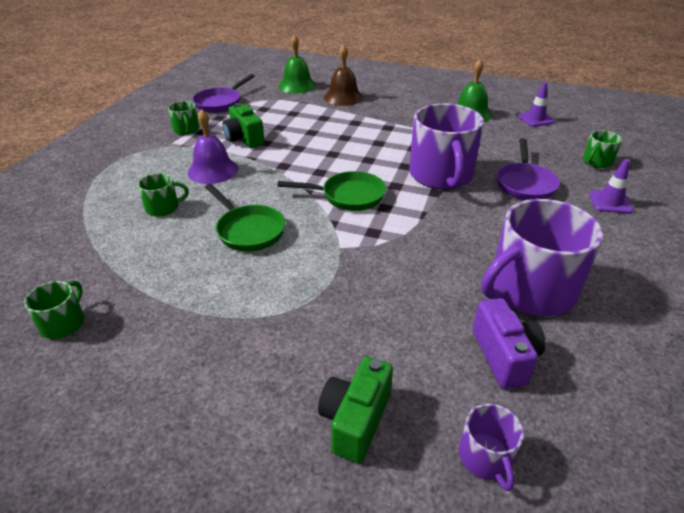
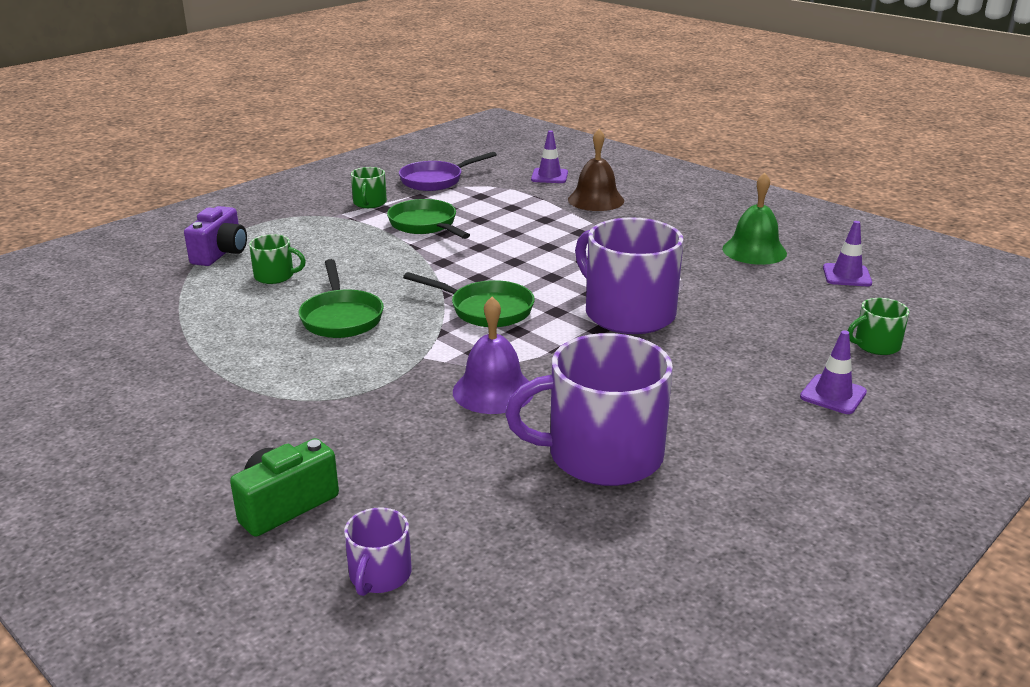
camera: 25 degrees right, 10 degrees down
(64, 323) = (102, 353): green mug -> none
(212, 170) = (359, 251): purple bell -> purple bell (493, 391)
(244, 139) = (425, 225): green camera -> green pan
(297, 85) = (549, 176): green bell -> purple traffic cone
(441, 175) = (628, 313): purple mug -> purple mug turned 120 degrees clockwise
(504, 356) = (497, 503): purple camera -> purple camera (221, 253)
(525, 184) = (732, 347): purple pan -> none

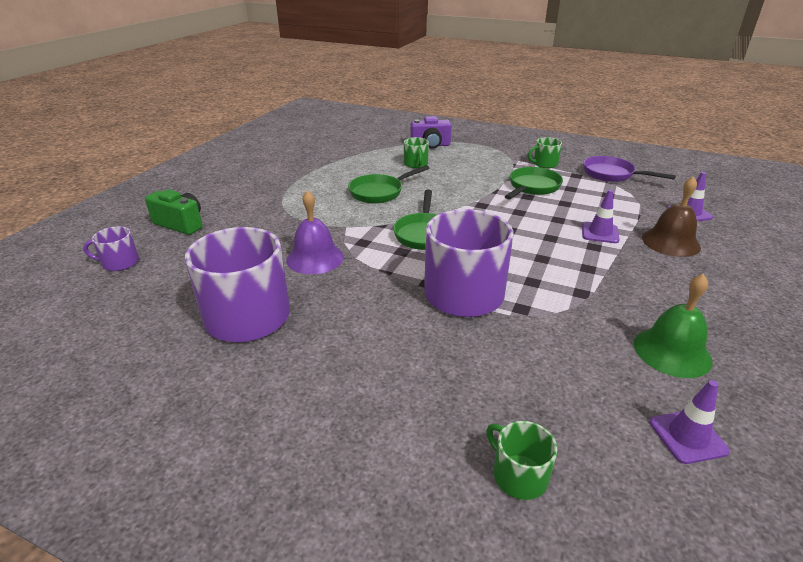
camera: 70 degrees right, 5 degrees up
(833, 395) = (385, 441): purple traffic cone -> purple traffic cone (600, 233)

